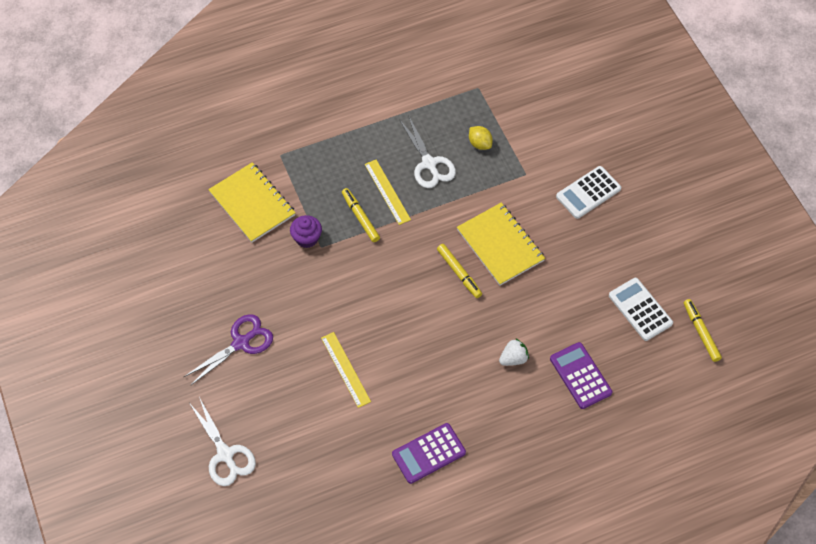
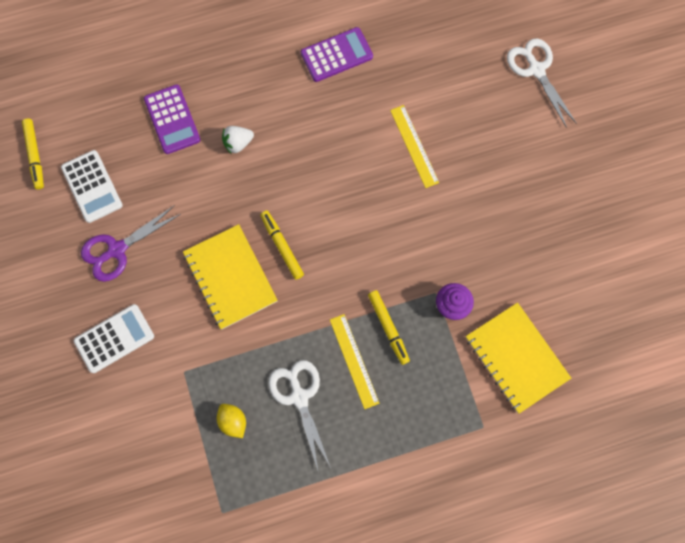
camera: 175 degrees left, 15 degrees up
(241, 343) = (524, 184): purple scissors -> purple scissors (117, 250)

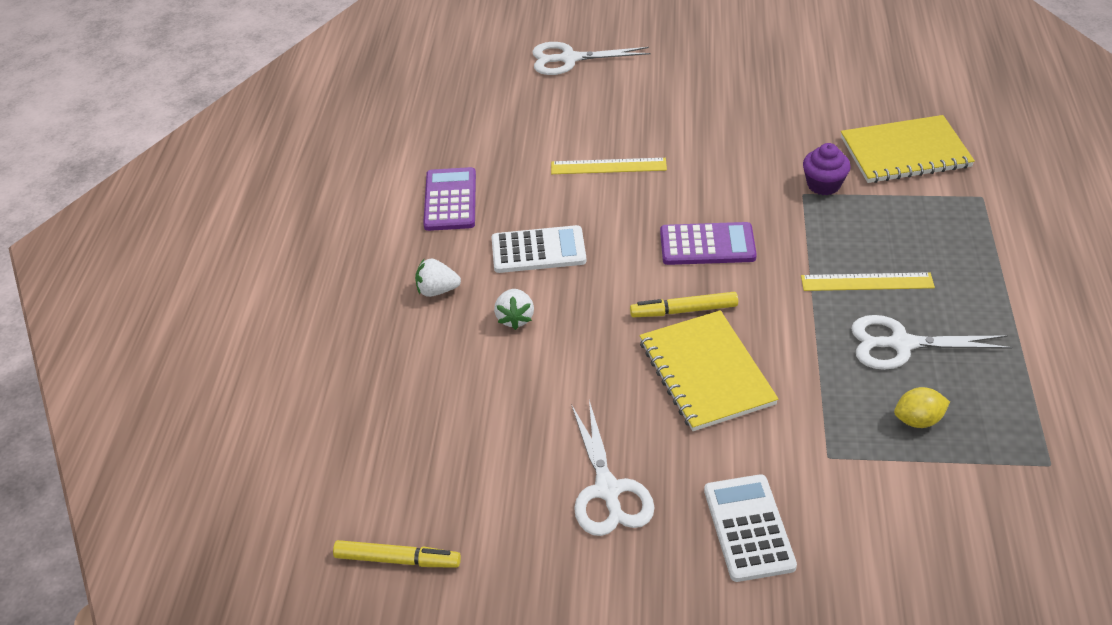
camera: 65 degrees left, 30 degrees down
(92, 186) = (490, 496): white calculator -> white calculator (538, 250)
(117, 250) = (607, 490): purple scissors -> white scissors
(172, 119) = (439, 377): purple calculator -> purple calculator (707, 245)
(230, 277) = (706, 372): yellow notebook -> yellow notebook turned 75 degrees clockwise
(246, 85) = (437, 290): none -> white strawberry
(388, 328) = (833, 242): yellow marker -> none

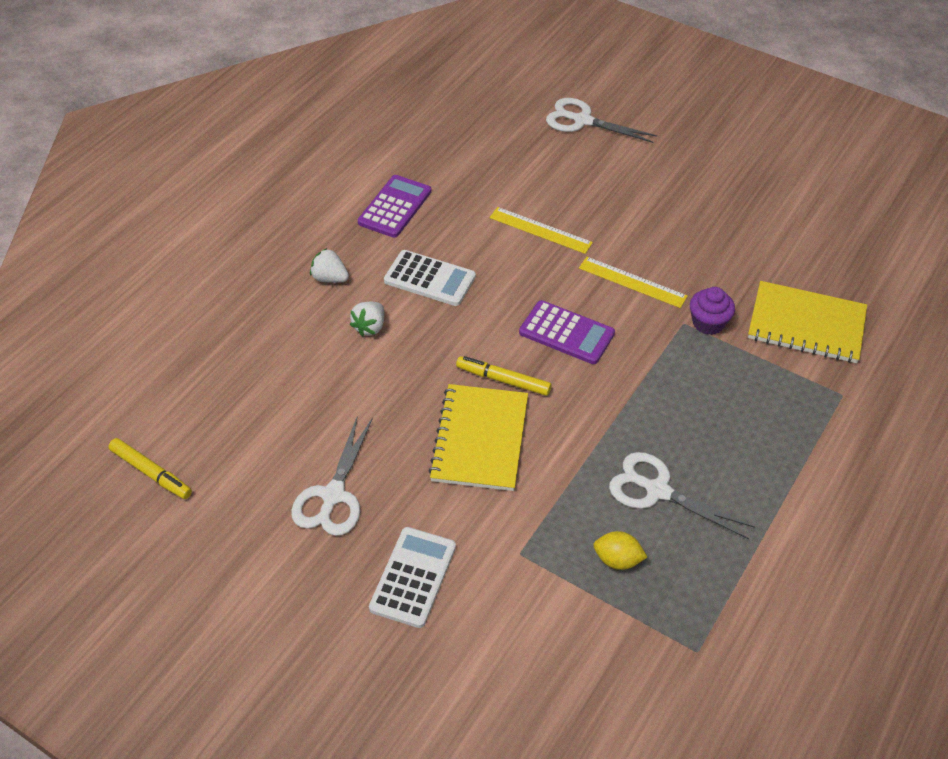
camera: 25 degrees right, 5 degrees up
(867, 282) = (673, 424): yellow ruler -> yellow ruler (632, 282)

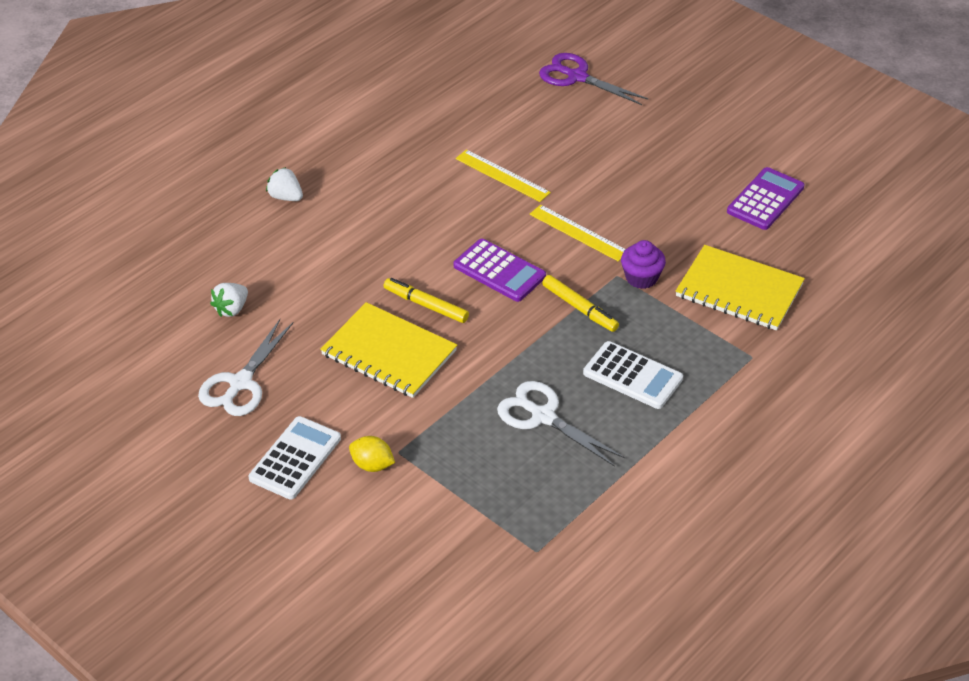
camera: 10 degrees right, 5 degrees down
(151, 473) = (81, 344): yellow marker -> yellow marker (579, 308)
(370, 327) = (312, 244): white strawberry -> white strawberry (231, 309)
(394, 207) = (365, 139): purple calculator -> purple calculator (765, 199)
(429, 279) = (381, 208): white calculator -> white calculator (632, 376)
(479, 439) = (389, 353): yellow notebook -> yellow notebook turned 75 degrees counterclockwise
(582, 121) = (577, 77): white scissors -> purple scissors
(617, 560) = (487, 469): yellow lemon -> yellow lemon (372, 465)

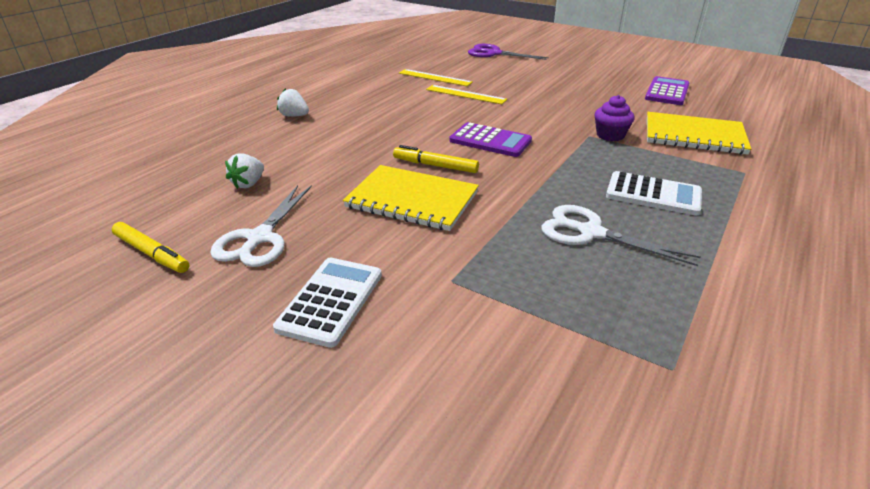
camera: 10 degrees left, 10 degrees down
(372, 465) = (425, 297): yellow lemon -> none
(578, 233) = (542, 116): yellow ruler -> yellow ruler (435, 77)
(579, 308) = (572, 156): yellow marker -> yellow marker (152, 253)

